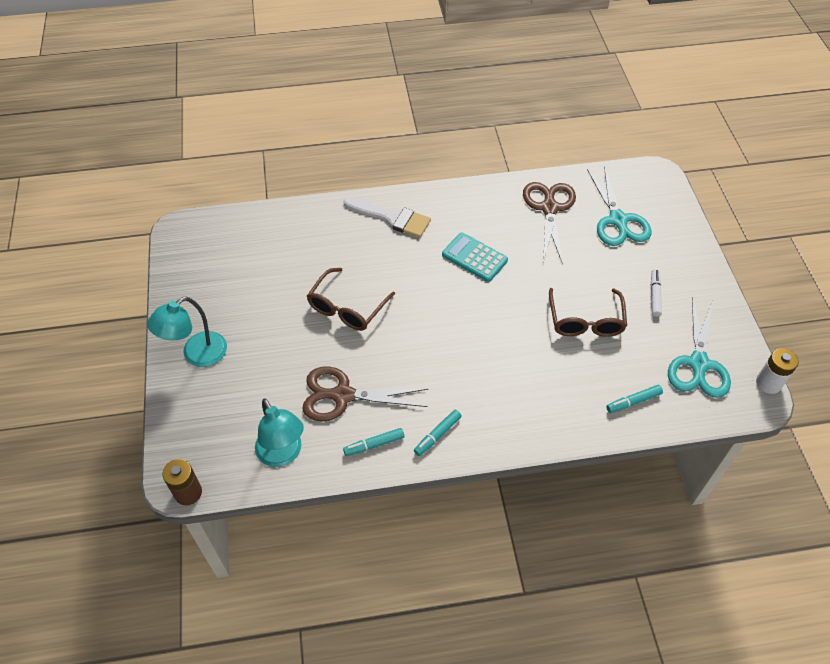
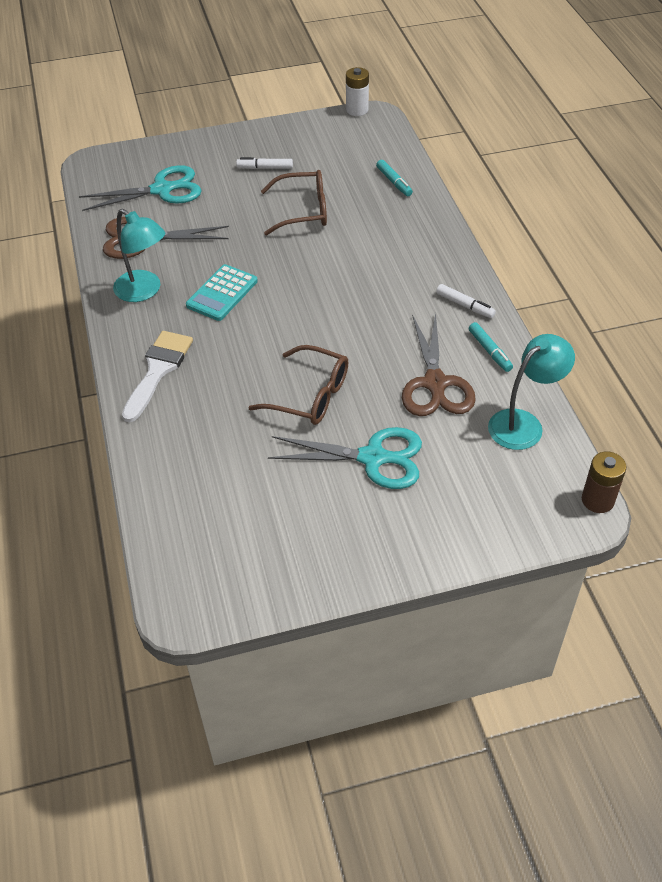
camera: 95 degrees left, 5 degrees down
(197, 355) = (407, 535): turquoise lamp -> turquoise lamp (144, 291)
(437, 435) = (465, 305): turquoise marker -> white marker
(698, 364) = (344, 145): turquoise scissors -> turquoise scissors (373, 458)

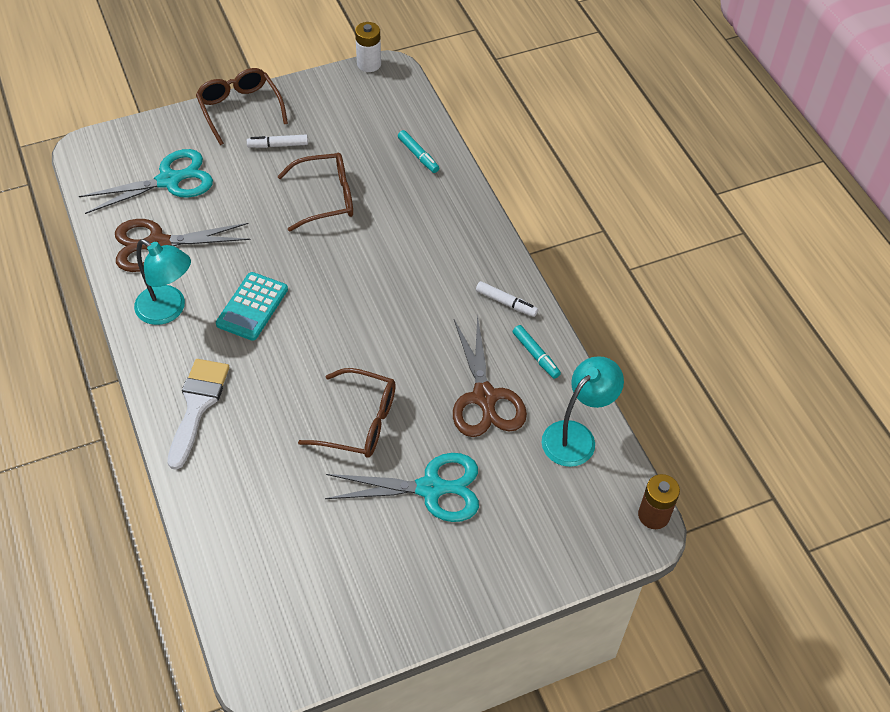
camera: 10 degrees left, 5 degrees up
(234, 139) = (240, 109): none -> brown glasses

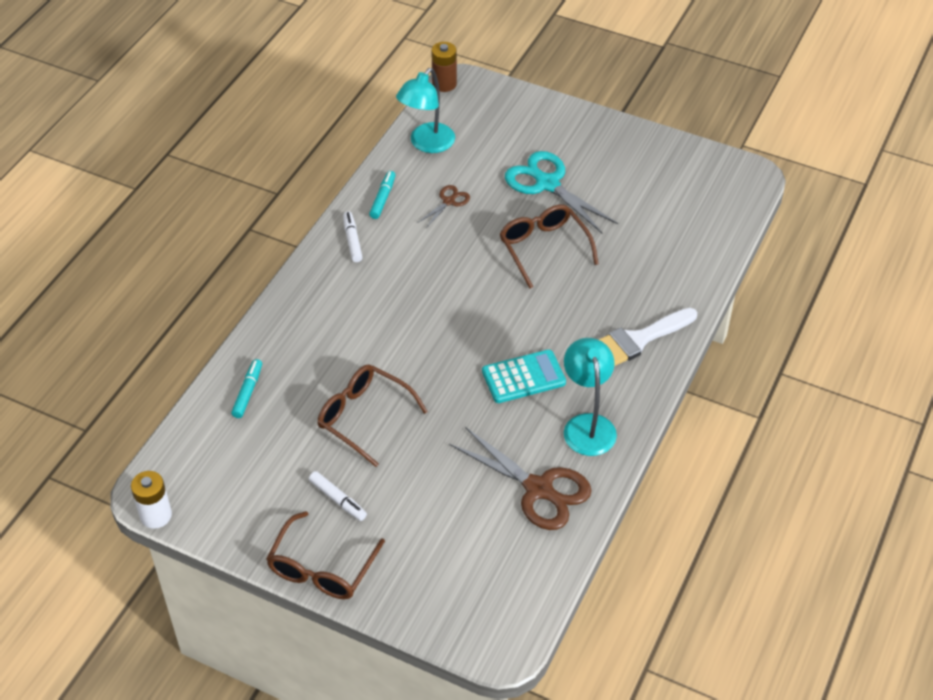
camera: 130 degrees left, 5 degrees down
(170, 180) = (464, 544): turquoise scissors -> none
(485, 398) = (449, 201): brown scissors -> brown scissors, size x0.49
(576, 436) = (427, 144): turquoise lamp -> turquoise lamp turned 60 degrees counterclockwise

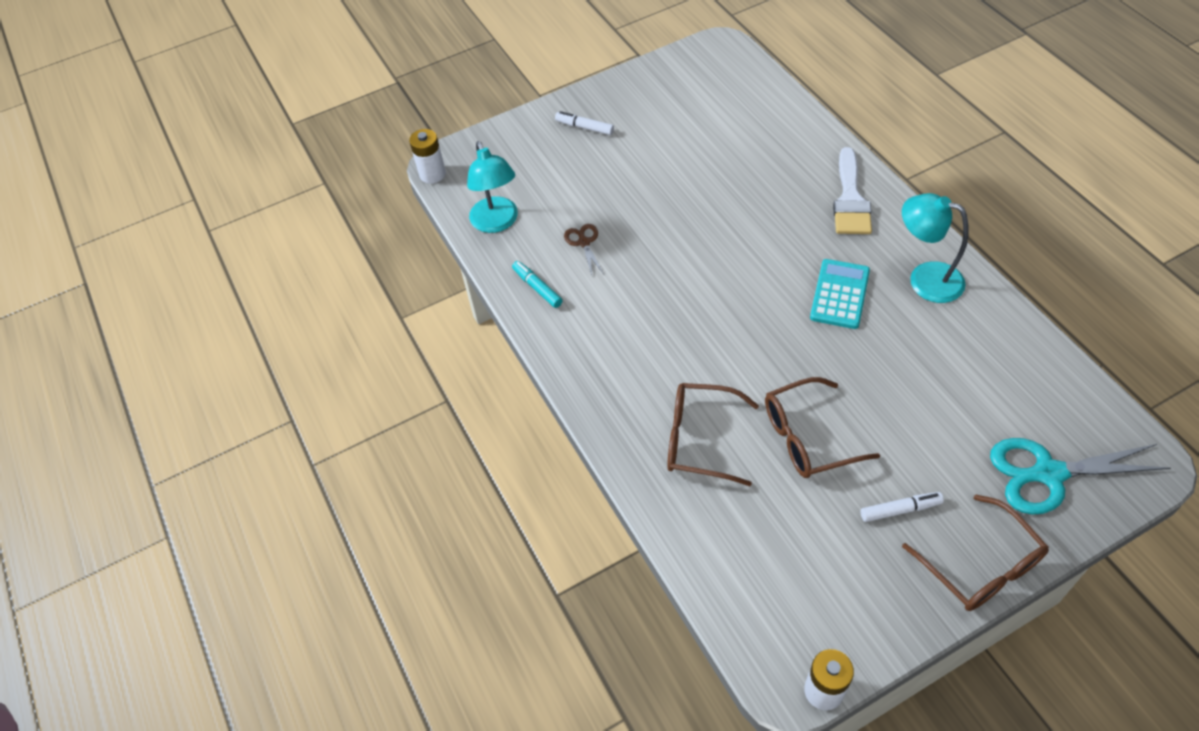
camera: 50 degrees left, 5 degrees up
(248, 392) = (707, 521): turquoise marker -> none
(352, 240) = (571, 337): white marker -> white marker (584, 127)
(444, 84) = (432, 174): brown battery -> white battery
(539, 489) = (979, 348): brown scissors -> none
(544, 248) = (697, 206): brown glasses -> brown glasses (700, 439)
(547, 184) = (621, 167): turquoise scissors -> turquoise scissors (1048, 474)

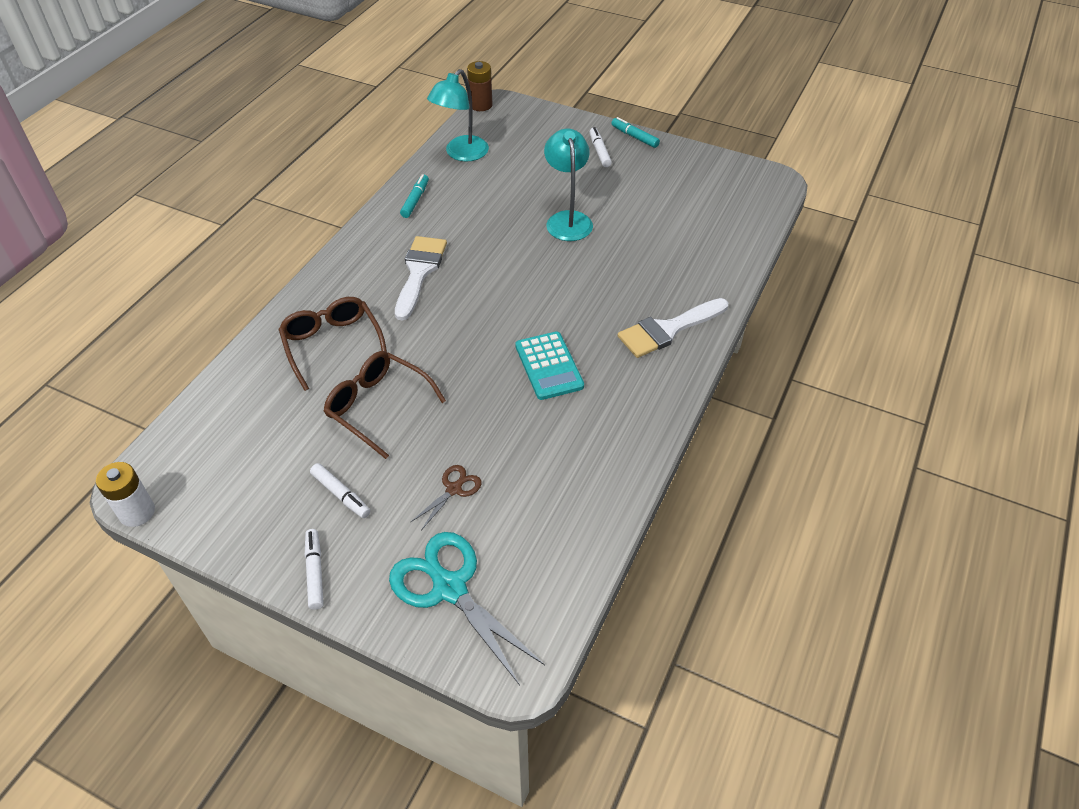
camera: 50 degrees right, 5 degrees down
(432, 174) = (481, 105): white battery -> brown battery
(584, 242) = (480, 202): brown scissors -> brown scissors (454, 489)
(585, 95) = (634, 137): none -> turquoise marker
(647, 330) = (419, 272): none -> white brush
(839, 294) = (549, 366): turquoise calculator -> turquoise calculator turned 90 degrees clockwise
(925, 278) = (616, 415): turquoise lamp -> turquoise lamp (567, 219)
(980, 565) = (315, 572): brown glasses -> white marker

